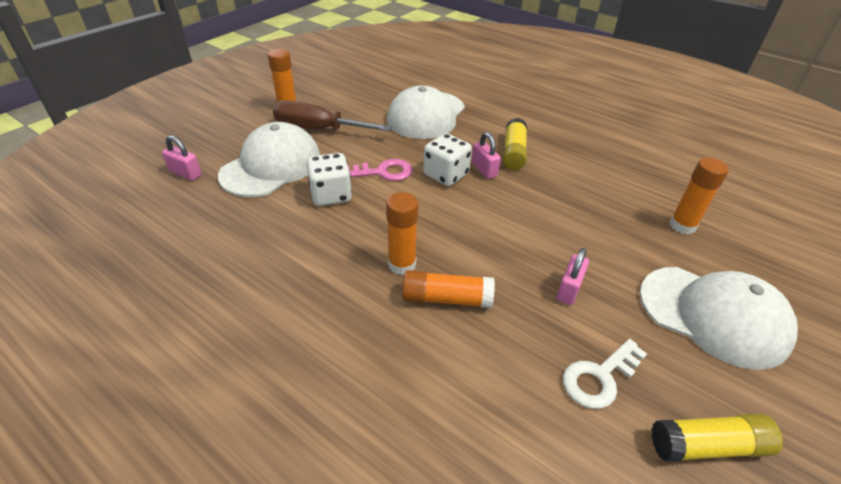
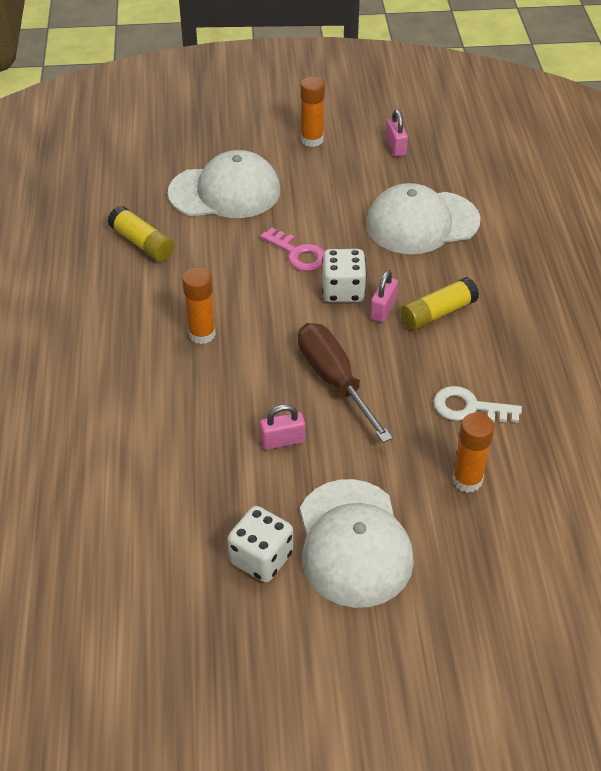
camera: 50 degrees right, 5 degrees up
(185, 173) = (161, 159): pink padlock -> pink padlock (395, 147)
(318, 129) = (307, 178): brown screwdriver -> brown screwdriver (334, 380)
(331, 195) = (232, 246): white dice -> white dice (261, 558)
(446, 299) = (194, 378): orange glue stick -> none
(599, 377) = (207, 498): white key -> white key (469, 407)
(707, 446) = (203, 581): yellow glue stick -> yellow glue stick (142, 243)

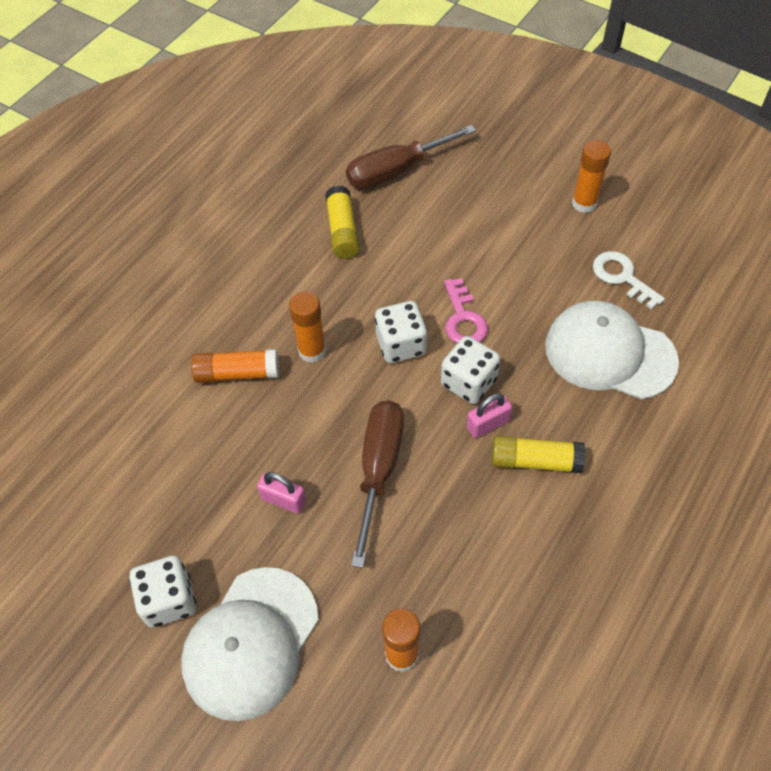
camera: 40 degrees right, 10 degrees up
(144, 183) = (396, 171): none -> brown screwdriver
(155, 381) = (237, 373): none -> orange glue stick
(225, 192) = (456, 217): white cap -> none
(268, 294) = (401, 345): none -> white dice
(395, 147) = (660, 254): pink padlock -> none
(469, 407) = (472, 581): white key -> white key (622, 277)

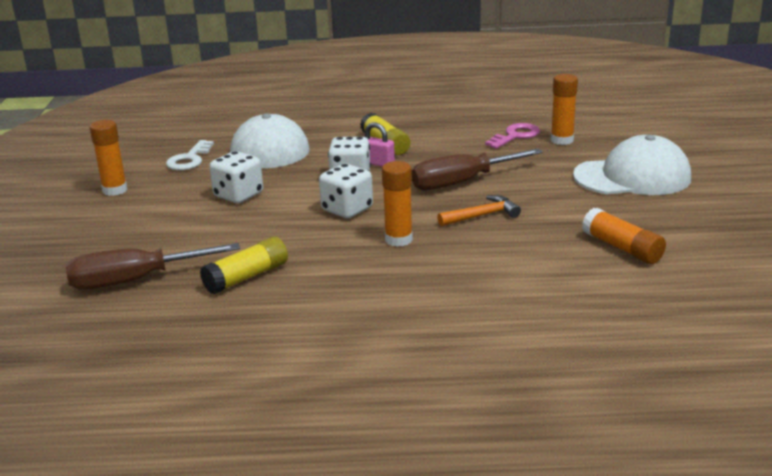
camera: 125 degrees left, 30 degrees down
(169, 600) = (659, 209): white dice -> white dice (238, 195)
(237, 373) = (463, 261): orange glue stick -> orange glue stick (622, 248)
(283, 500) = (533, 202): pink padlock -> none
(297, 439) = (482, 215): none -> orange hammer
(396, 171) = (135, 280): brown screwdriver -> brown screwdriver turned 135 degrees clockwise
(463, 319) = (293, 196): pink key -> pink key (515, 136)

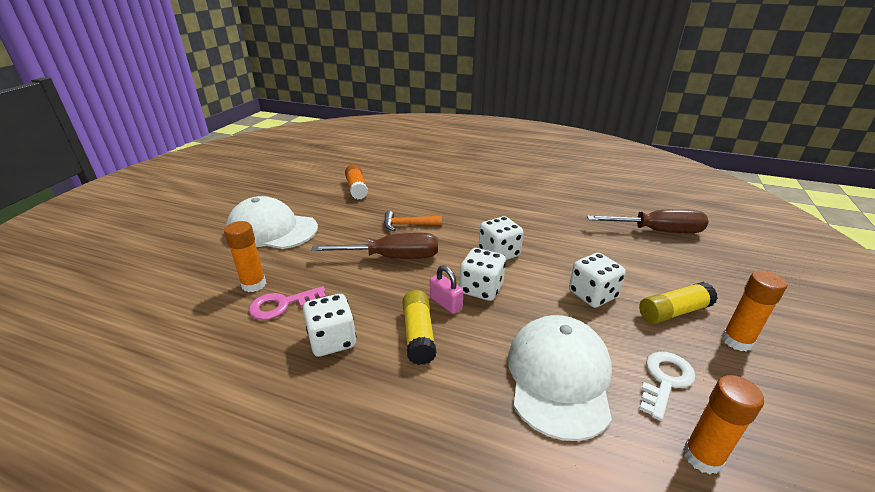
camera: 160 degrees left, 5 degrees up
(246, 277) = (580, 218): yellow glue stick -> yellow glue stick (674, 312)
(398, 239) = (475, 220): orange glue stick -> orange glue stick (702, 457)
(447, 130) = (332, 340): none -> white dice

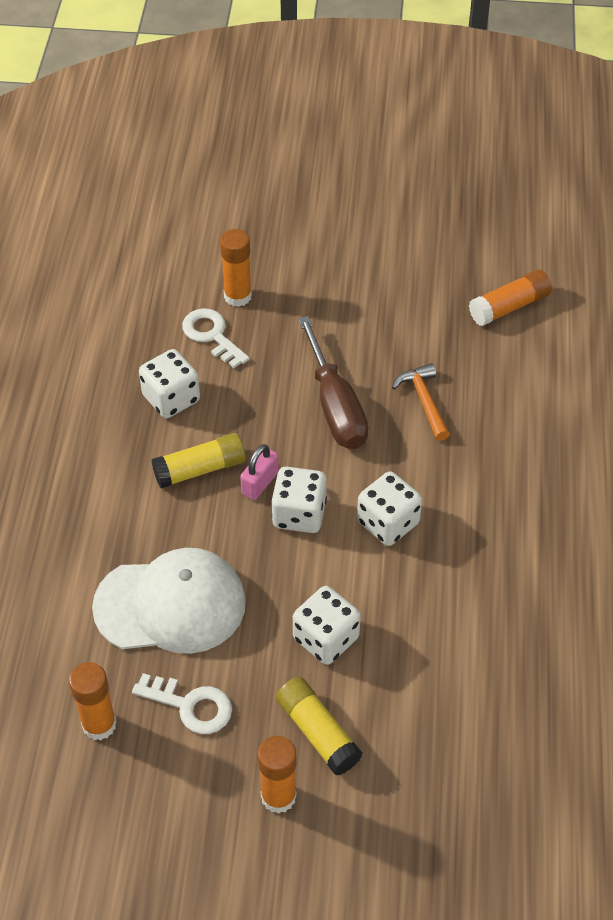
camera: 75 degrees right, 20 degrees up
(272, 230) = (353, 261): white cap -> none
(282, 305) = (212, 335): pink key -> white key
(657, 231) = (538, 740): brown screwdriver -> none

